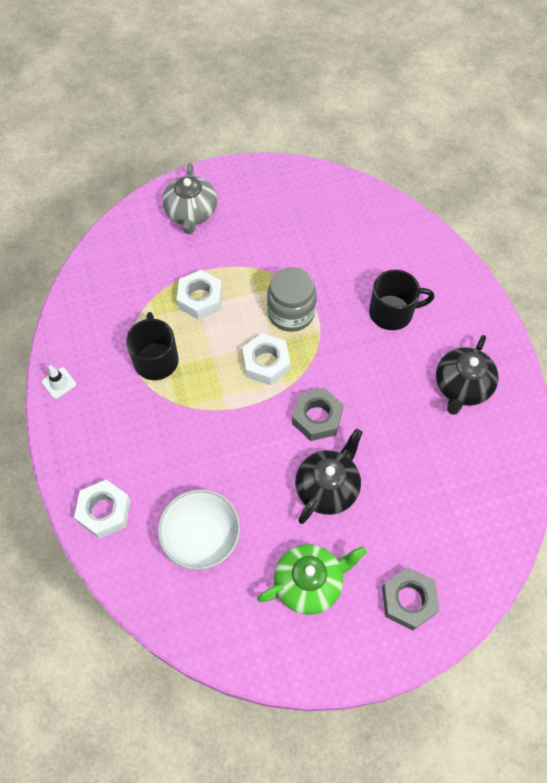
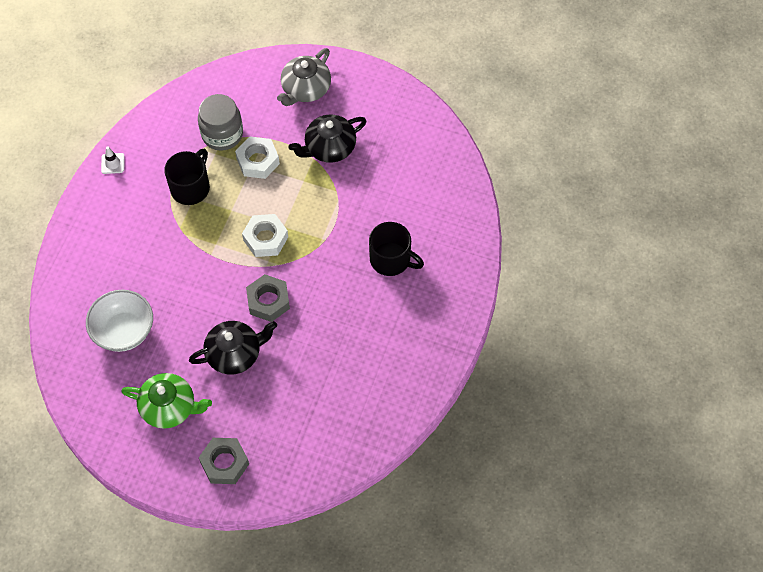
camera: 35 degrees right, 0 degrees up
(104, 511) = (76, 272): white nut -> none
(291, 313) = (315, 213): grey jar -> grey jar (222, 134)
(462, 386) = (393, 347): black teapot -> black teapot (329, 147)

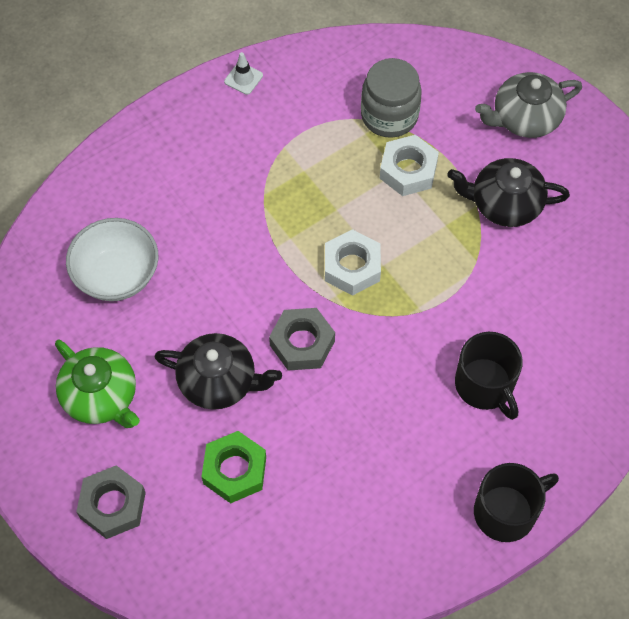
camera: 35 degrees right, 0 degrees up
(191, 187) = (309, 156): black mug -> black mug (506, 511)
(282, 397) = (234, 470): none -> green nut

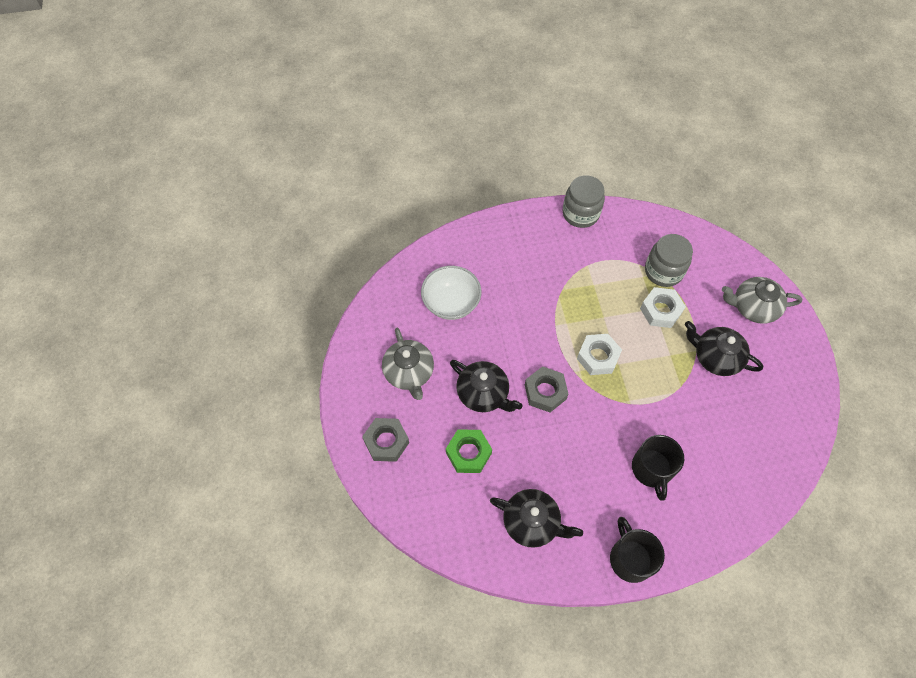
camera: 25 degrees right, 0 degrees up
(101, 396) = (409, 372): green teapot -> grey teapot
(243, 78) = (580, 213): white traffic cone -> grey jar
(360, 523) = (532, 522): none -> black teapot
(506, 511) = (630, 558): black mug -> black mug turned 105 degrees counterclockwise

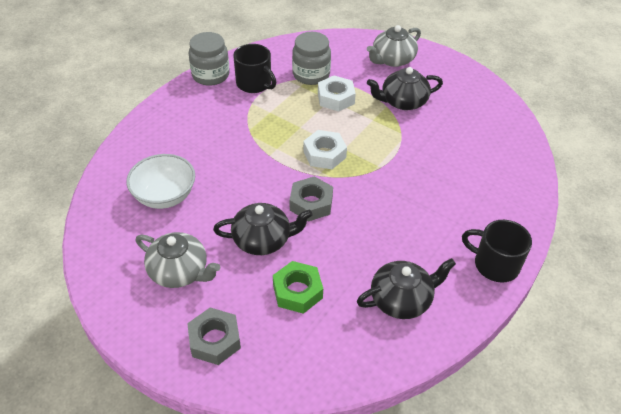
camera: 45 degrees left, 15 degrees down
(652, 469) = (442, 196): black mug -> black mug (254, 83)

